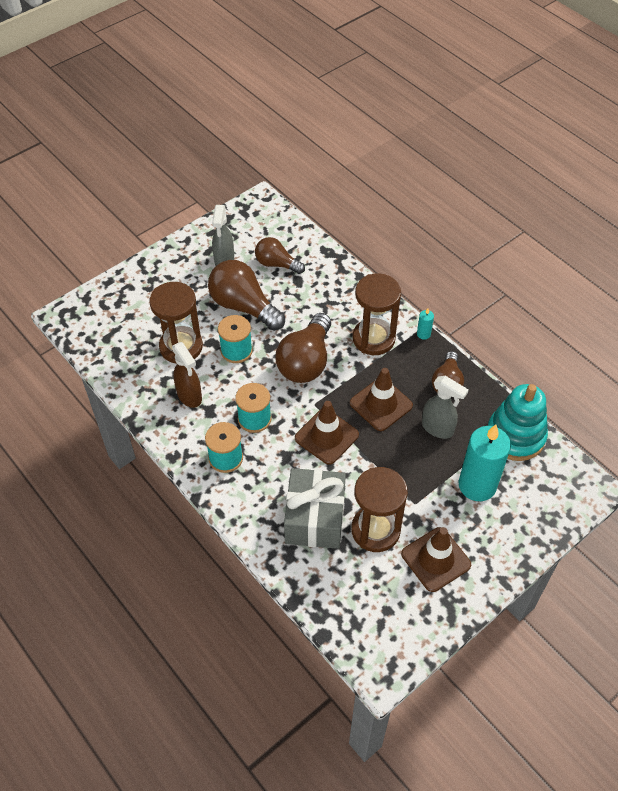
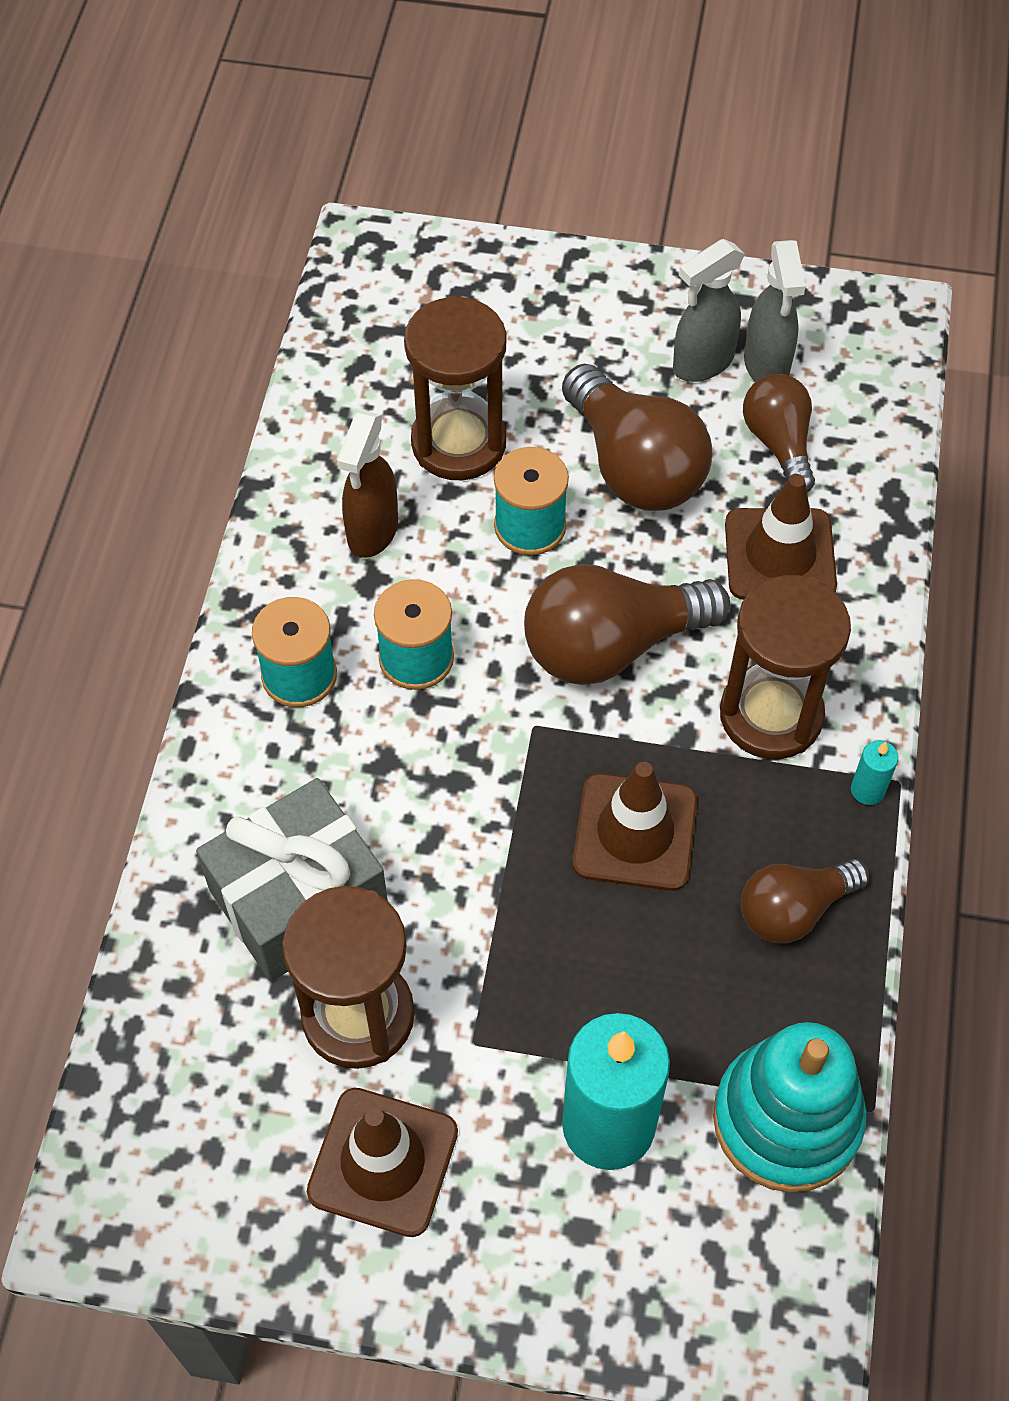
camera: 50 degrees right, 5 degrees up
(244, 306) = (634, 466): brown light bulb -> brown light bulb turned 150 degrees clockwise
(326, 436) = (482, 795): brown traffic cone -> brown traffic cone (780, 555)
(438, 428) = (672, 967): grey spray bottle -> grey spray bottle (766, 365)

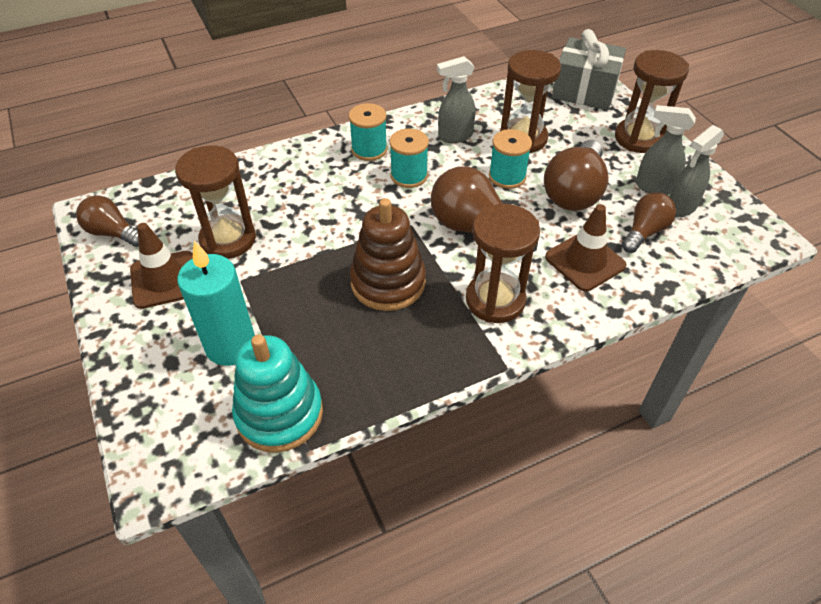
camera: 55 degrees right, 10 degrees down
(299, 899) = (268, 198): grey gift -> grey gift (584, 91)
(372, 531) = (454, 136): brown spray bottle -> grey spray bottle
(586, 300) = (638, 138): none -> brown hourglass
(635, 832) = (388, 282): brown traffic cone -> brown stacking toy
(794, 910) = (397, 360): brown light bulb -> brown light bulb (113, 233)
(867, 790) = (490, 357): turquoise candle -> none

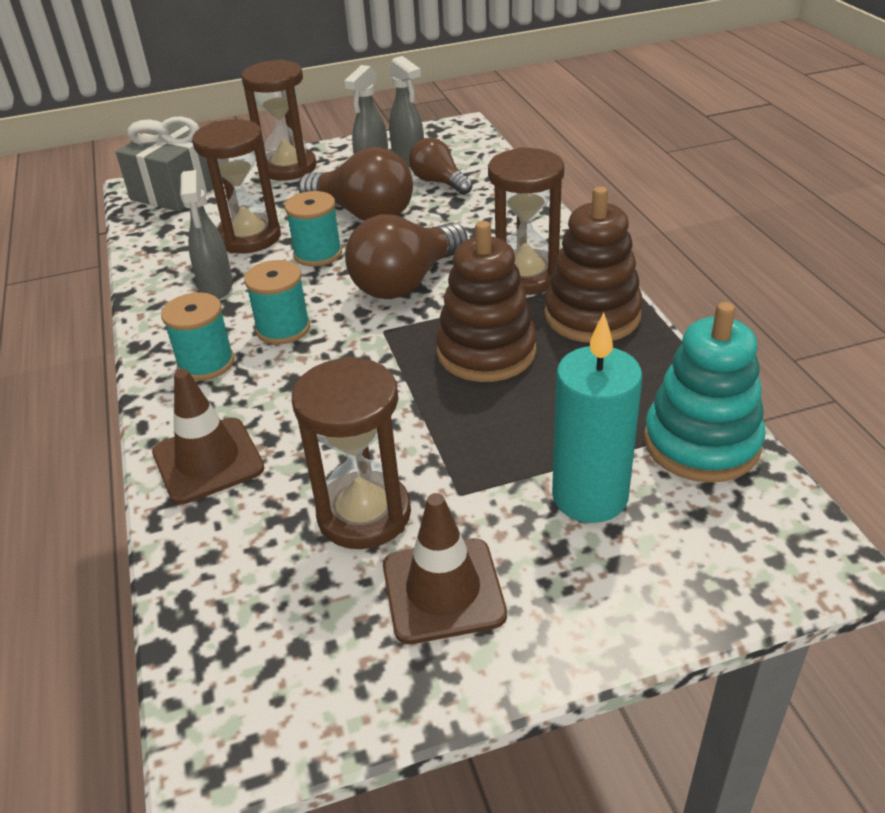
camera: 80 degrees left, 10 degrees down
(113, 233) = (299, 690): brown light bulb -> none
(442, 346) = (592, 315): none -> brown stacking toy
(585, 261) = (475, 218): brown traffic cone -> brown traffic cone (208, 461)

